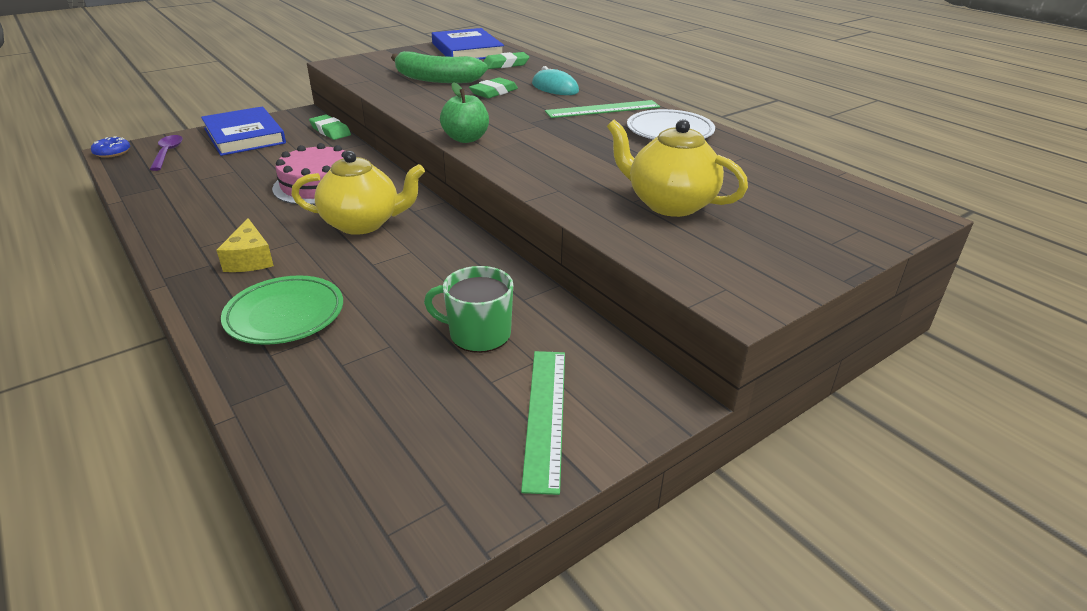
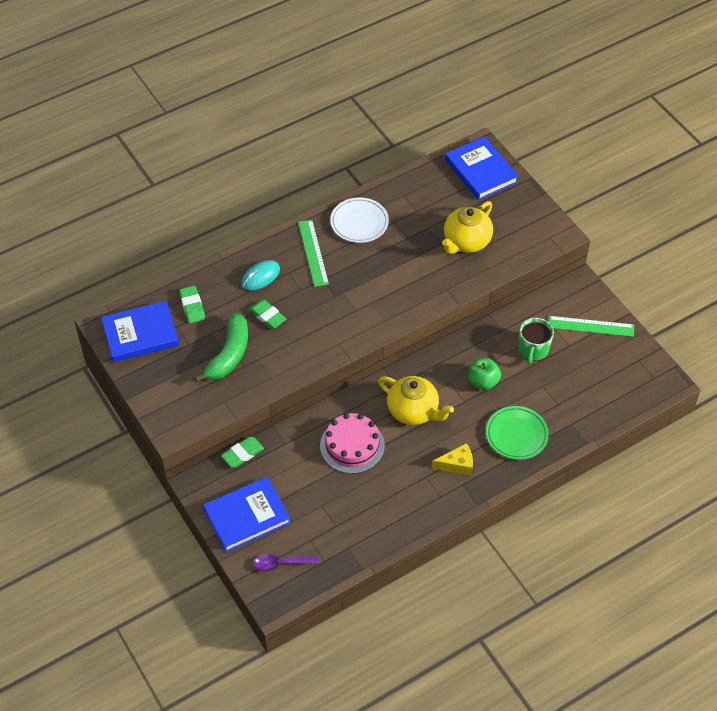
camera: 85 degrees left, 20 degrees up
(112, 152) = (275, 606): blue donut -> none
(363, 224) = (413, 411): yellow teapot -> yellow teapot turned 120 degrees clockwise
(466, 139) = (365, 333): green apple -> green apple (483, 382)
(851, 215) = (480, 171): none -> blue book

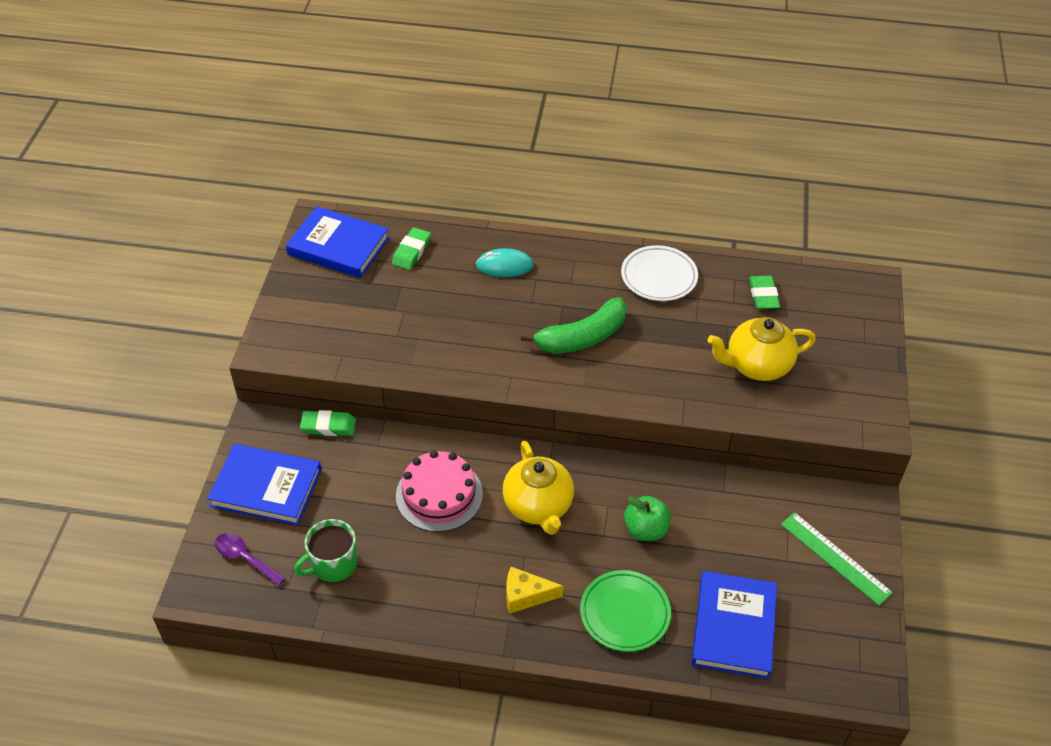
camera: 40 degrees right, 5 degrees down
(229, 355) = (395, 316): green banana -> green banana (582, 337)
(267, 316) = (471, 305): green eraser -> green eraser (763, 295)
(313, 253) = (580, 276): green ruler -> none
(457, 464) = (526, 595): yellow cheese -> yellow cheese turned 150 degrees clockwise
(480, 171) = (848, 306): blue book -> blue book (733, 627)
(533, 350) = (739, 536): green mug -> green mug (333, 565)

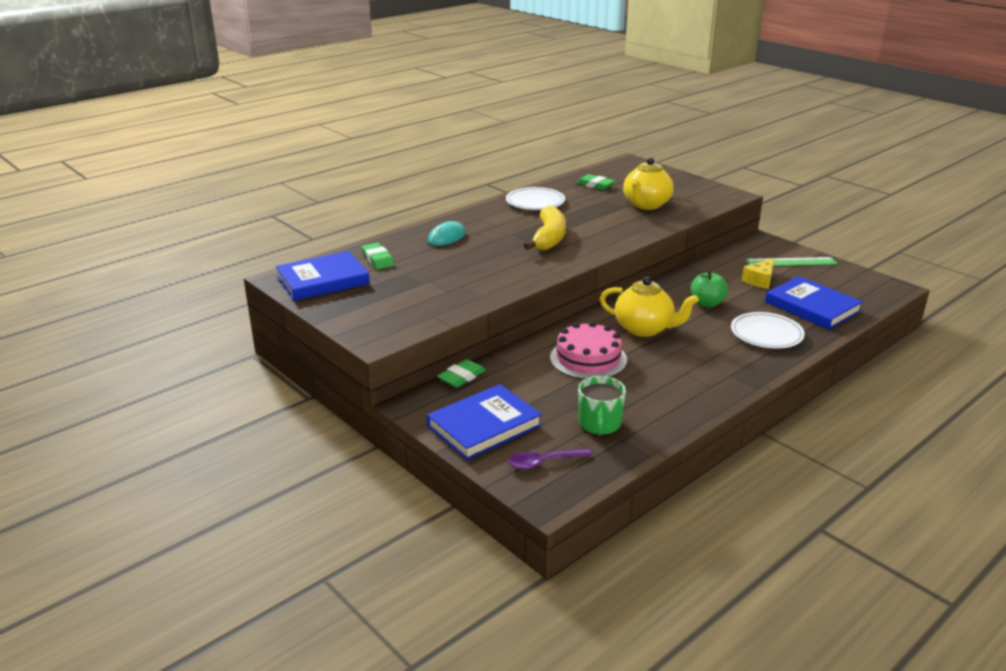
camera: 50 degrees left, 20 degrees down
(526, 595) = (715, 361): yellow cheese -> yellow cheese (760, 280)
(582, 337) = (549, 238): green banana -> yellow banana
(624, 613) = (766, 334): green plate -> white plate

